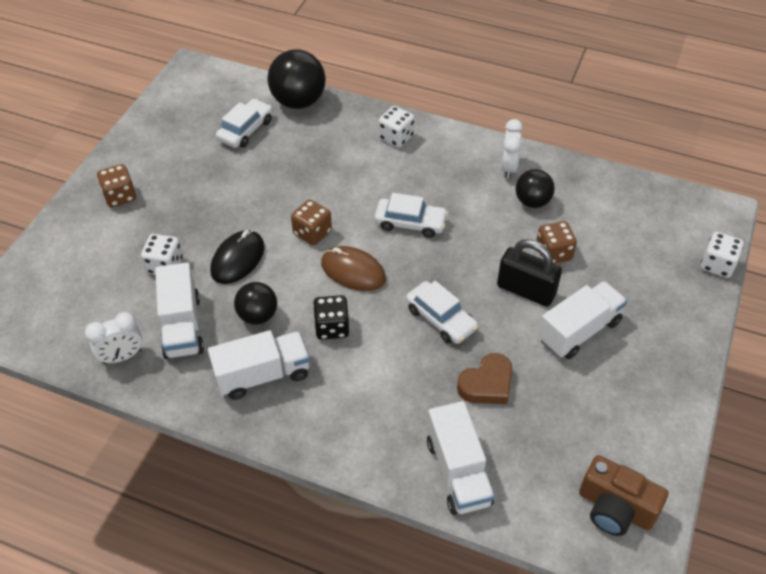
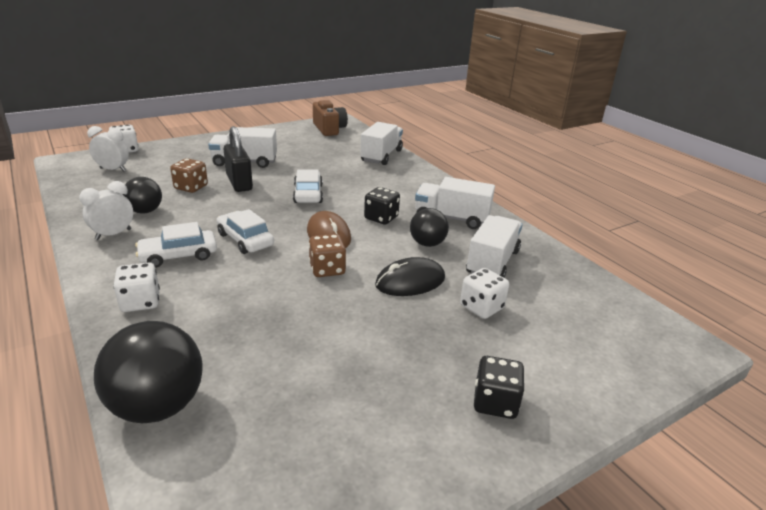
camera: 145 degrees left, 20 degrees down
(120, 196) = (495, 402): brown dice -> black dice
(122, 356) = (553, 266): white clock -> white clock (113, 170)
(245, 130) = (268, 404): white car -> white car (178, 255)
(487, 384) = (324, 168): brown heart -> none

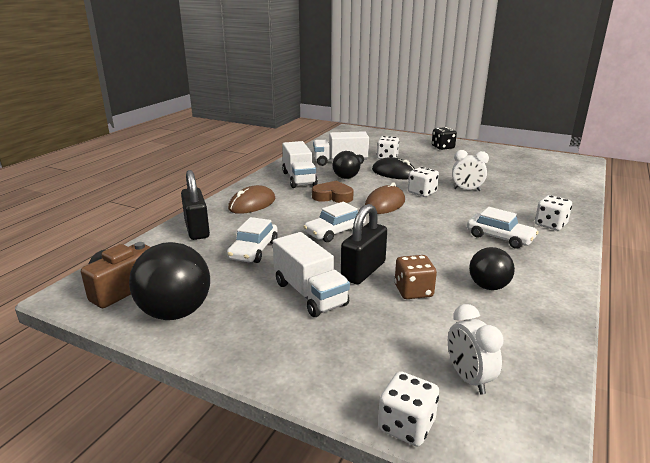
camera: 120 degrees left, 5 degrees down
(113, 234) = (537, 277): white clock -> white clock (467, 190)
(158, 406) = (571, 190): black ball -> black ball (175, 312)
(245, 240) = (440, 225): white car -> white car (253, 250)
(327, 269) = (422, 192): brown dice -> white dice
(381, 156) = (197, 229): white truck -> black padlock
(381, 218) = (333, 196): black dice -> brown heart
(407, 182) = (252, 204): none -> brown mouse

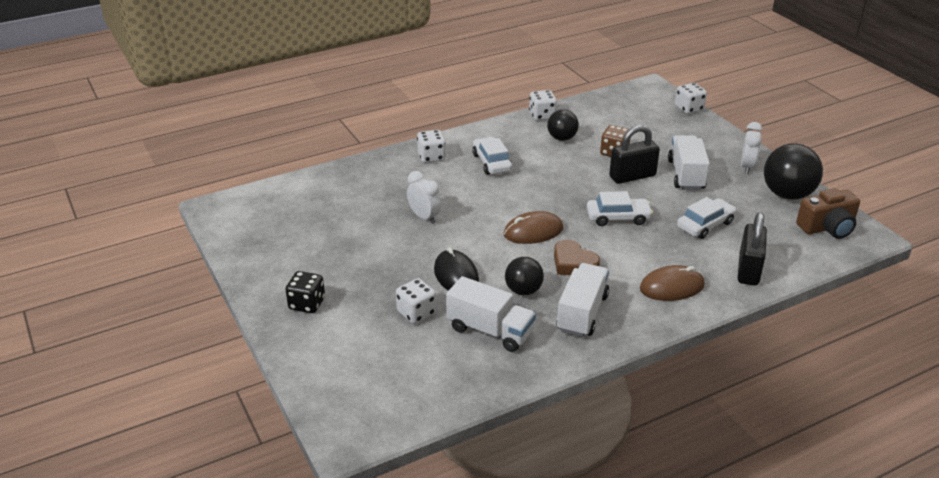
camera: 145 degrees left, 10 degrees up
(422, 192) = (474, 231): white dice -> white dice (542, 115)
(468, 378) = (640, 110): white clock -> white clock (747, 167)

